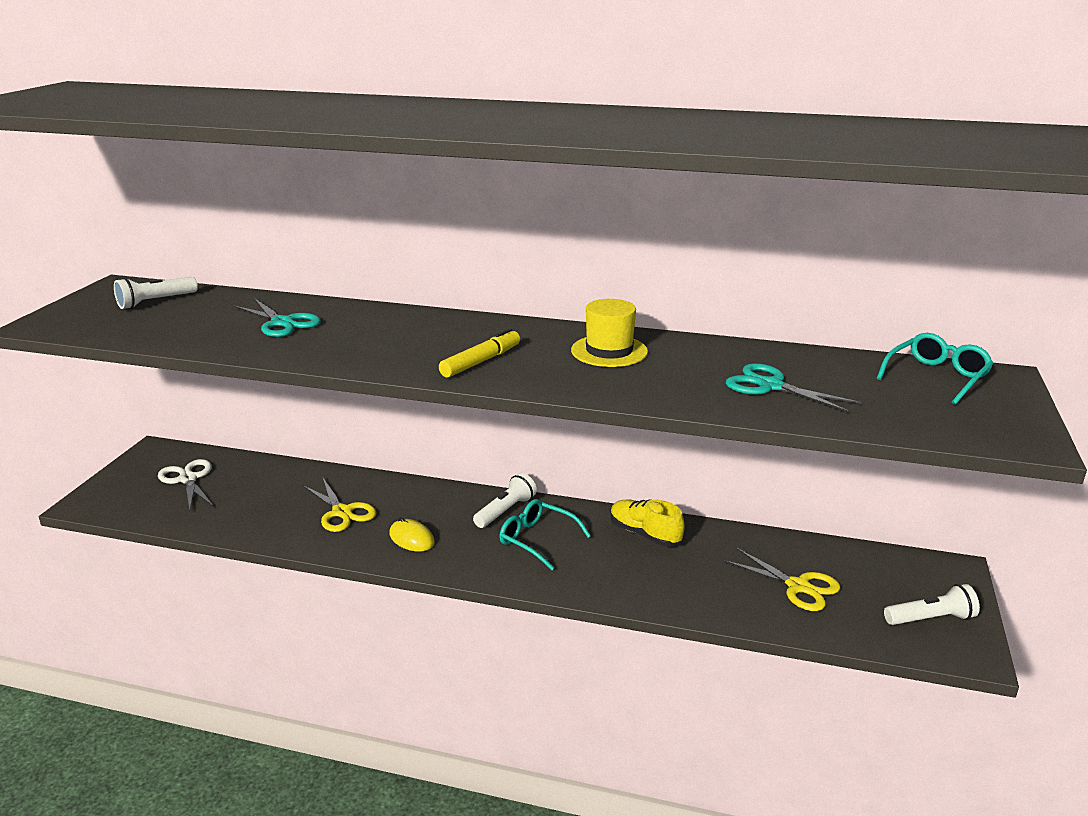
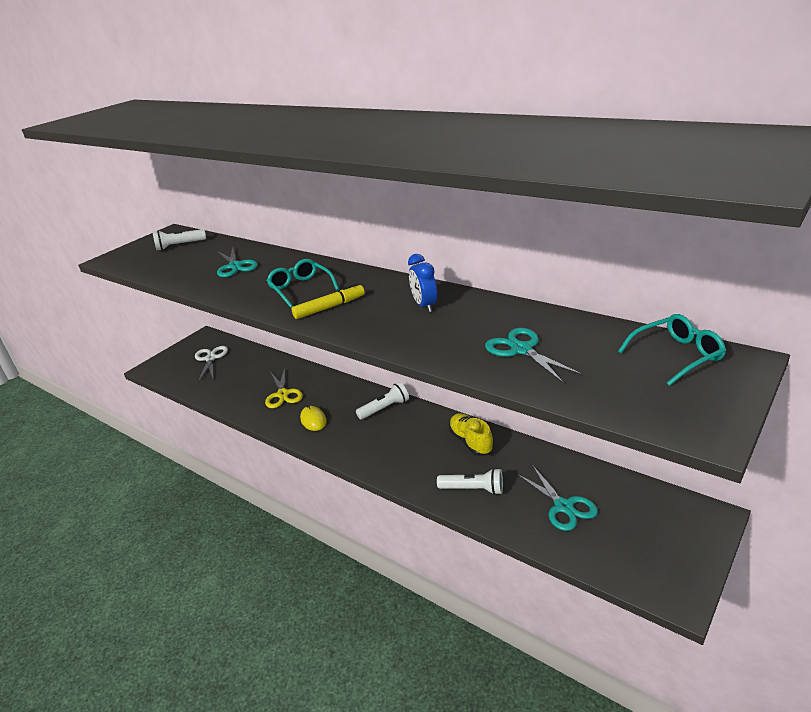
camera: 25 degrees right, 5 degrees up
(537, 539) = (393, 434): turquoise glasses -> turquoise glasses (300, 288)
(609, 351) = (424, 306): yellow hat -> blue clock
(798, 586) = (563, 506): yellow scissors -> turquoise scissors
(931, 619) = (661, 557): white flashlight -> white flashlight (473, 489)

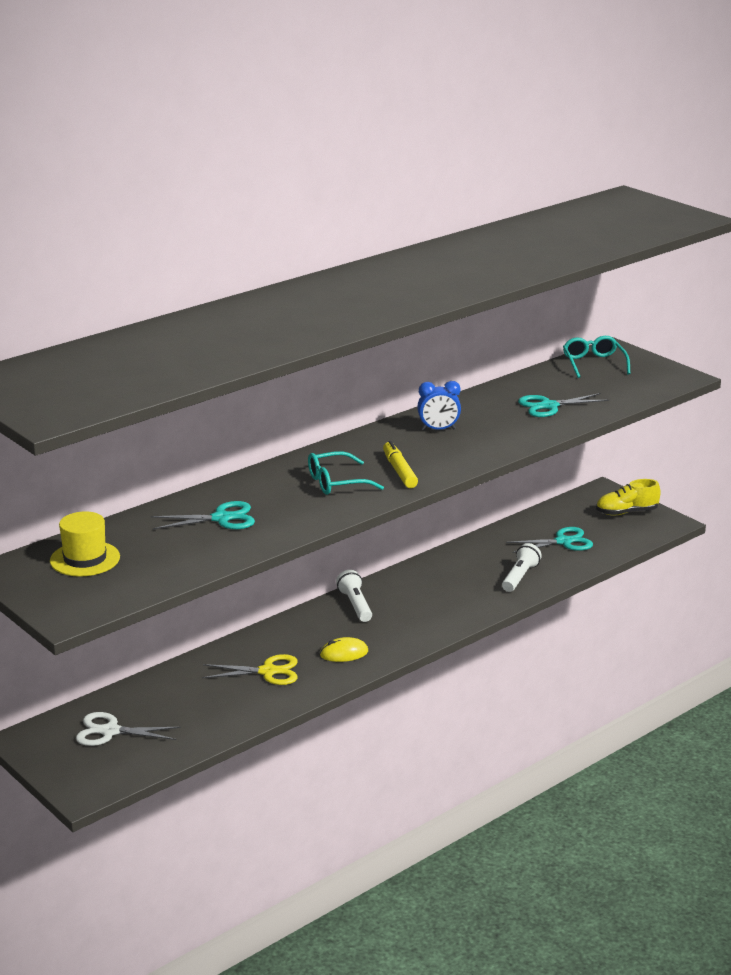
camera: 80 degrees left, 5 degrees down
(179, 245) = (85, 559): white flashlight -> yellow hat
(471, 442) = (450, 566): yellow shoe -> yellow shoe (626, 512)

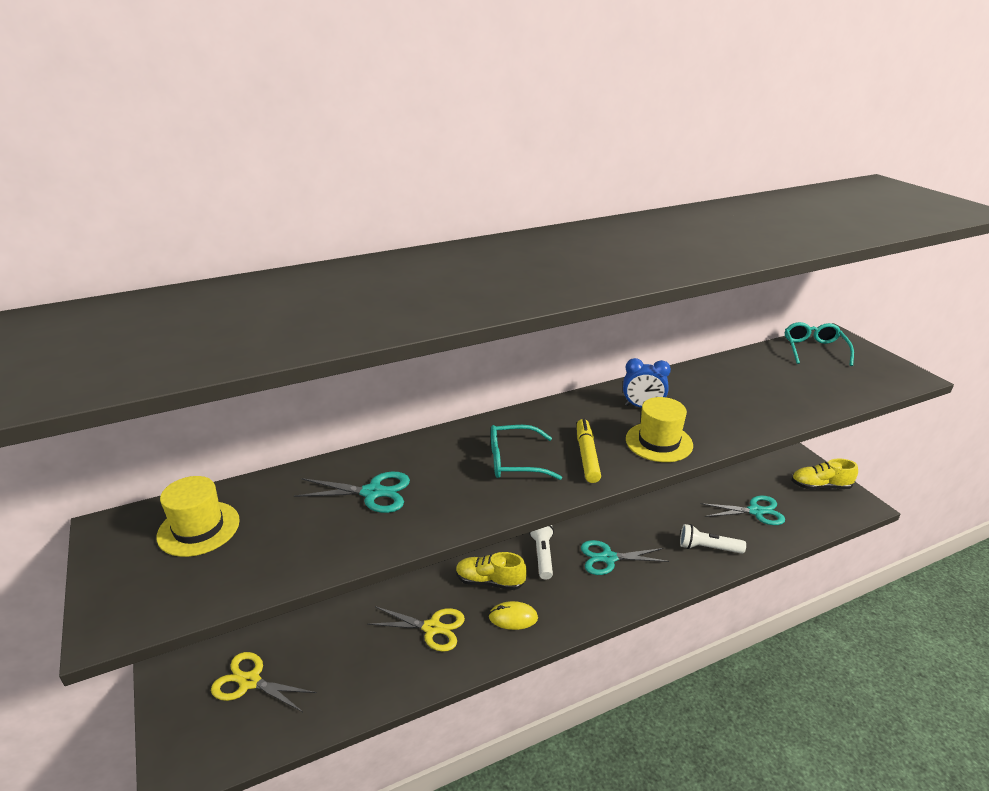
camera: 15 degrees right, 5 degrees up
(110, 731) = (250, 681): white scissors -> yellow scissors
(310, 632) = (490, 581): none -> yellow shoe
(460, 454) = (659, 442): none -> yellow hat
(520, 577) = (708, 548): white flashlight -> white flashlight turned 120 degrees counterclockwise
(549, 406) = (764, 393): turquoise scissors -> turquoise scissors (608, 558)

